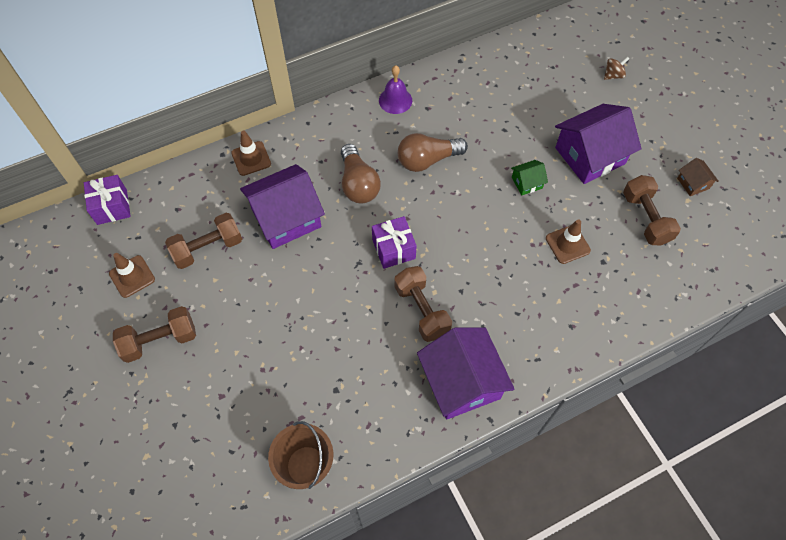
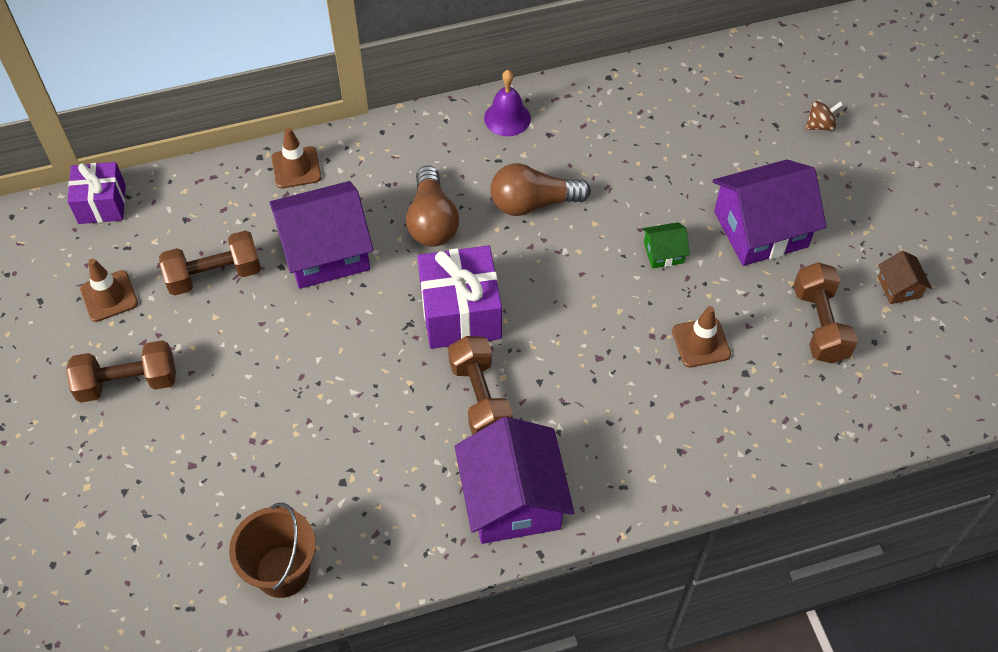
camera: 10 degrees right, 5 degrees down
(393, 249) = (460, 313): purple gift -> purple gift, size x1.53

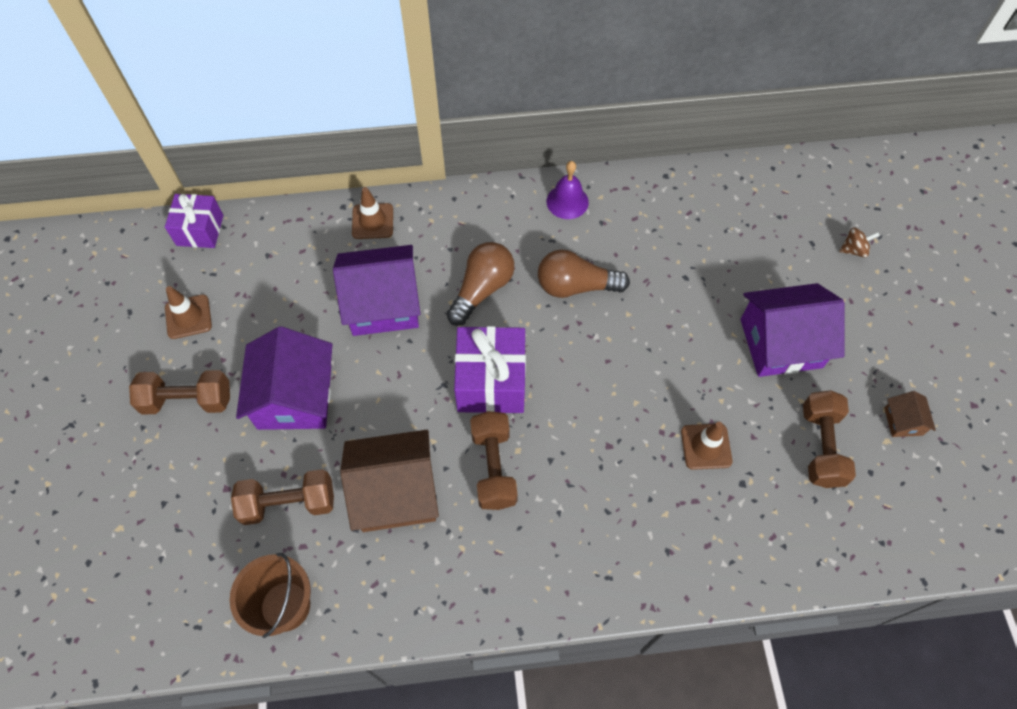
camera: 10 degrees right, 5 degrees up
(214, 275) = (282, 311): brown dumbbell -> brown dumbbell (288, 503)
(379, 439) = (396, 492): none -> brown house
(432, 221) = (482, 289): brown light bulb -> brown light bulb turned 150 degrees counterclockwise
(513, 499) = (505, 572): purple house -> purple house (295, 397)
(663, 253) = (686, 352): green house -> none

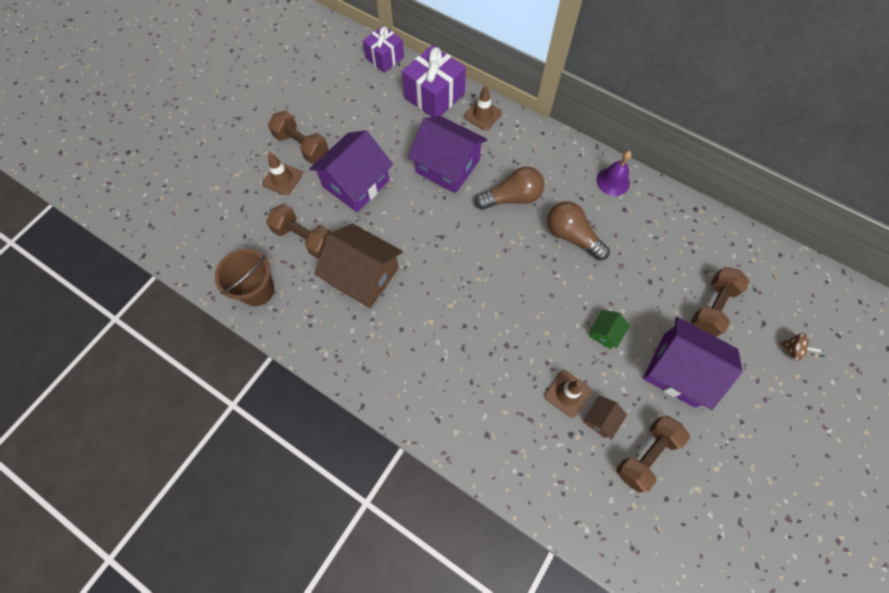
camera: 40 degrees right, 5 degrees up
(188, 317) = (339, 101): brown traffic cone -> brown traffic cone (282, 179)
(491, 382) = (470, 255): purple gift -> purple gift (434, 96)
(493, 467) = (428, 304): brown dumbbell -> brown dumbbell (712, 307)
(688, 359) = (605, 333): none -> green house
(903, 421) = (722, 486): brown house -> brown house (600, 419)

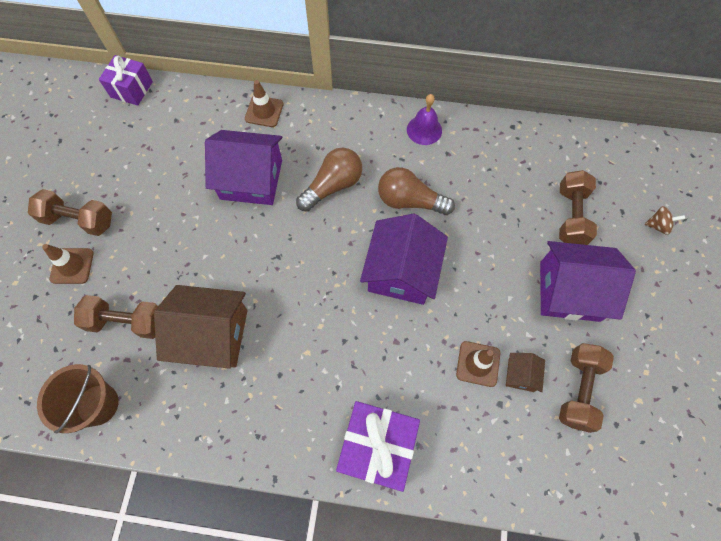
camera: 25 degrees left, 0 degrees up
(356, 183) = (159, 237): purple house -> purple house (401, 272)
(434, 96) = (204, 110): purple gift -> purple gift (377, 447)
(605, 333) = (485, 285): green house -> none

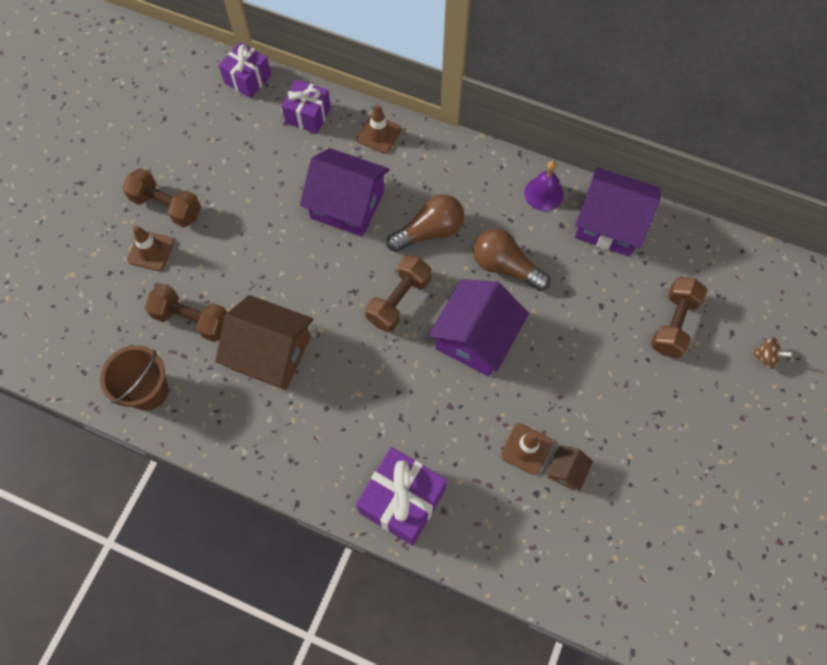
camera: 15 degrees right, 0 degrees up
(195, 109) = (308, 115): none -> purple gift
(569, 291) = (645, 401): purple house -> purple house (610, 224)
(578, 390) = (621, 501): brown dumbbell -> brown dumbbell (399, 300)

